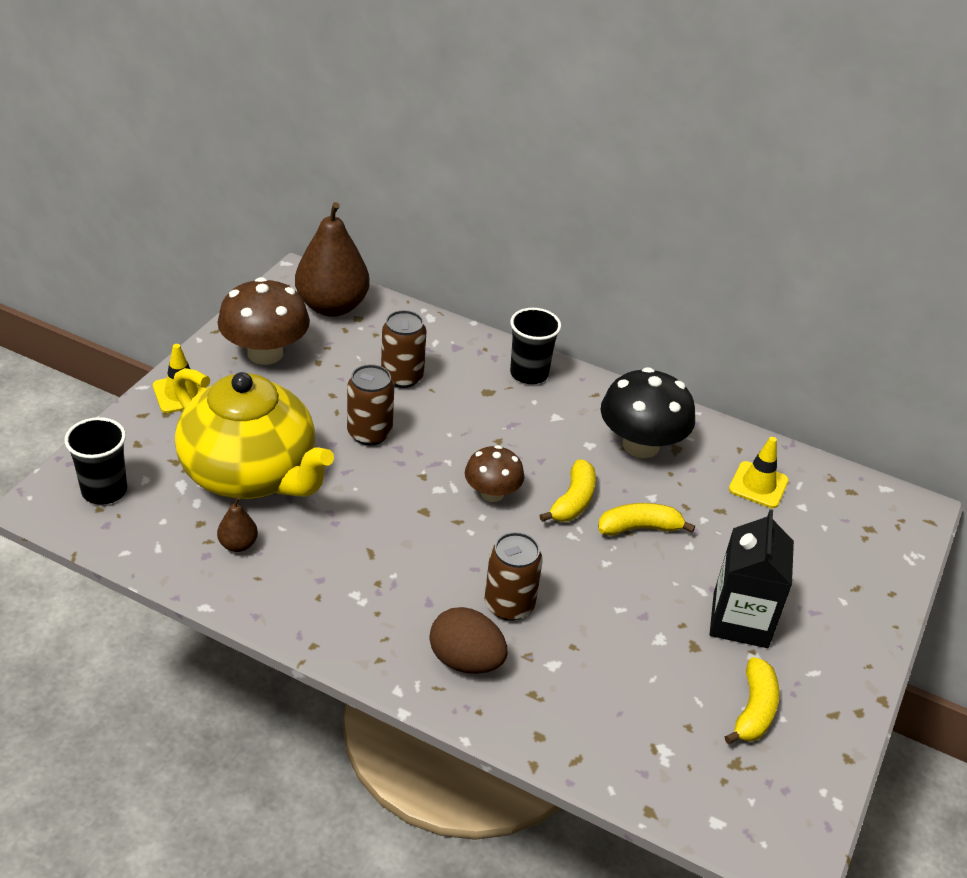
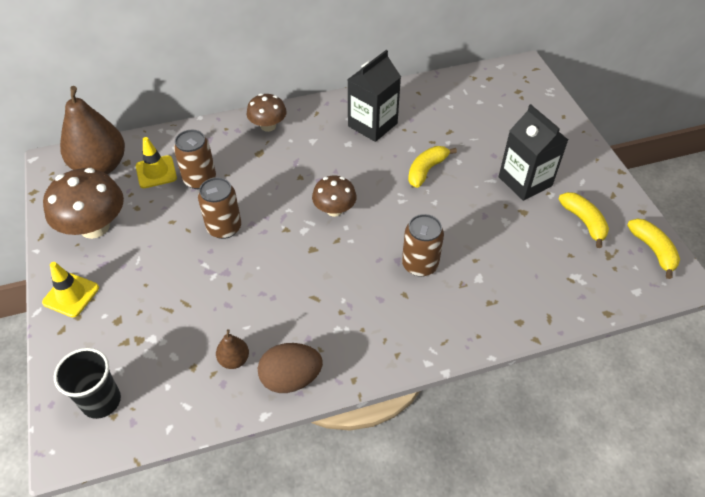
camera: 40 degrees left, 10 degrees up
(250, 474) = (185, 310): yellow teapot -> none
(466, 661) = (438, 314): brown egg -> brown egg (291, 378)
(529, 373) = (268, 126): black cup -> brown mushroom
(573, 501) = (379, 181): yellow banana -> yellow banana (653, 250)
(641, 445) = (372, 125): black mushroom -> black carton
(758, 485) = (449, 105): yellow traffic cone -> yellow traffic cone (156, 172)

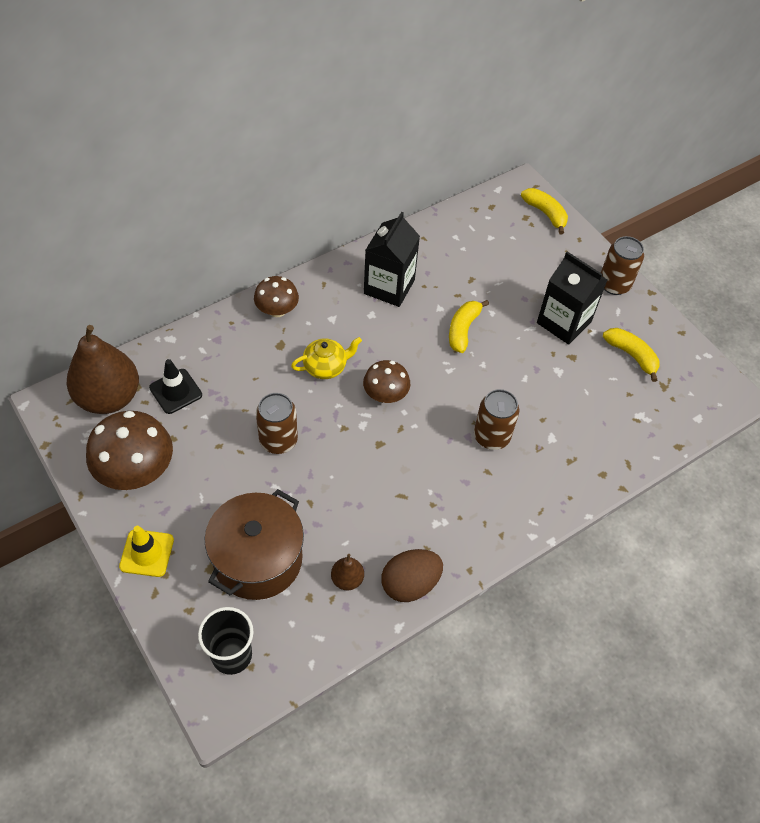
camera: 20 degrees left, 5 degrees up
(156, 172) = (176, 391): yellow traffic cone -> black traffic cone
(162, 322) = (258, 559): none -> brown pot
(200, 179) = (228, 390): brown can -> brown can (614, 284)
(291, 177) = (326, 367): none -> yellow teapot
(653, 250) = (701, 372): yellow banana -> yellow banana (545, 213)

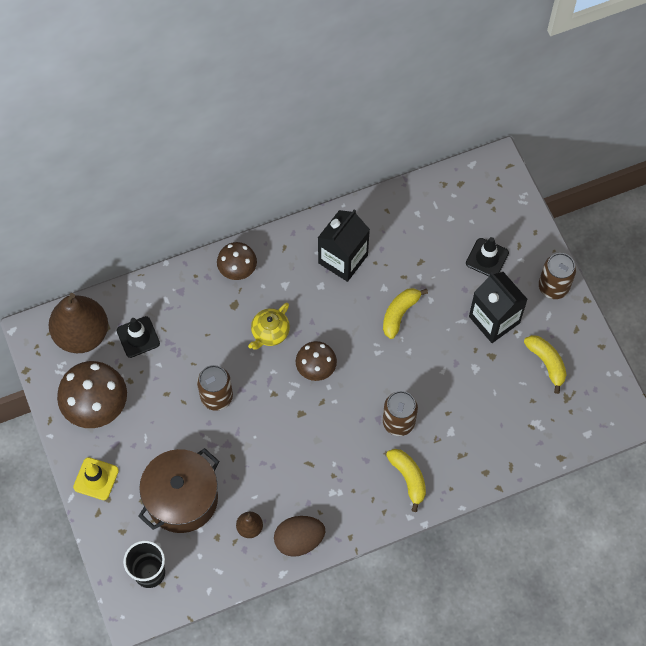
camera: 15 degrees right, 10 degrees up
(326, 367) = (270, 333): yellow teapot -> yellow teapot turned 135 degrees clockwise
(538, 267) = (487, 258): none -> black traffic cone
(545, 213) = (510, 199): yellow banana -> yellow banana (408, 478)

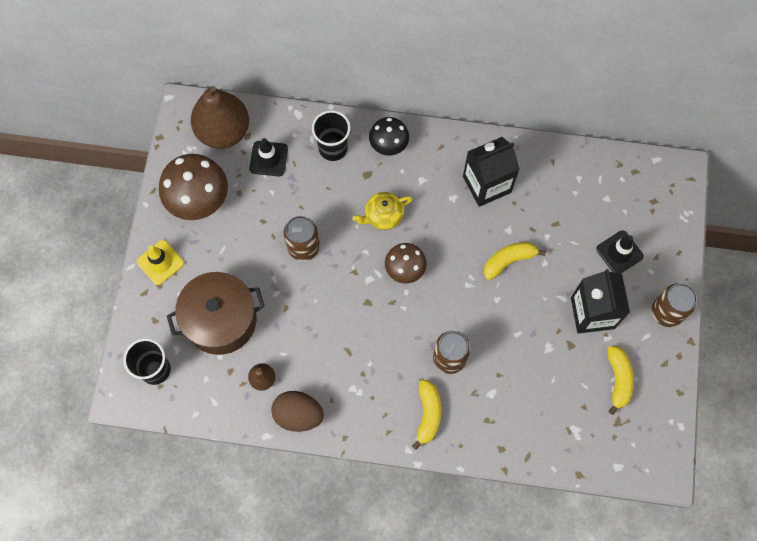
camera: 30 degrees right, 5 degrees up
(190, 298) = (333, 148): none -> black cup
(237, 269) = (388, 144): brown mushroom -> black mushroom

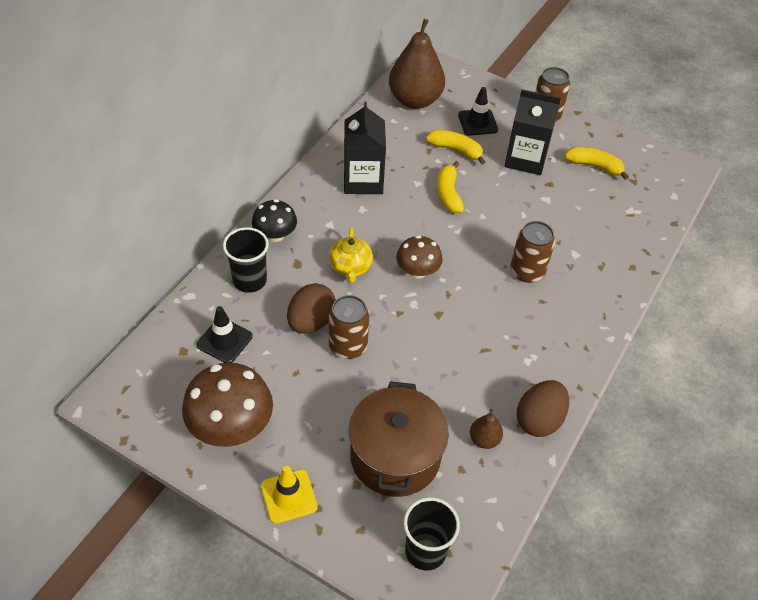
camera: 70 degrees left, 20 degrees down
(223, 131) = (162, 371): brown pear -> brown pear (415, 100)
(314, 211) = (311, 322): none -> brown egg
(428, 414) = (578, 309): yellow banana -> yellow banana (456, 150)

